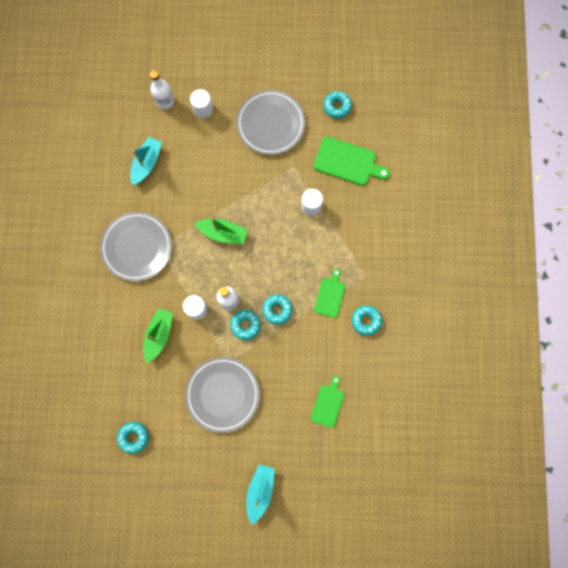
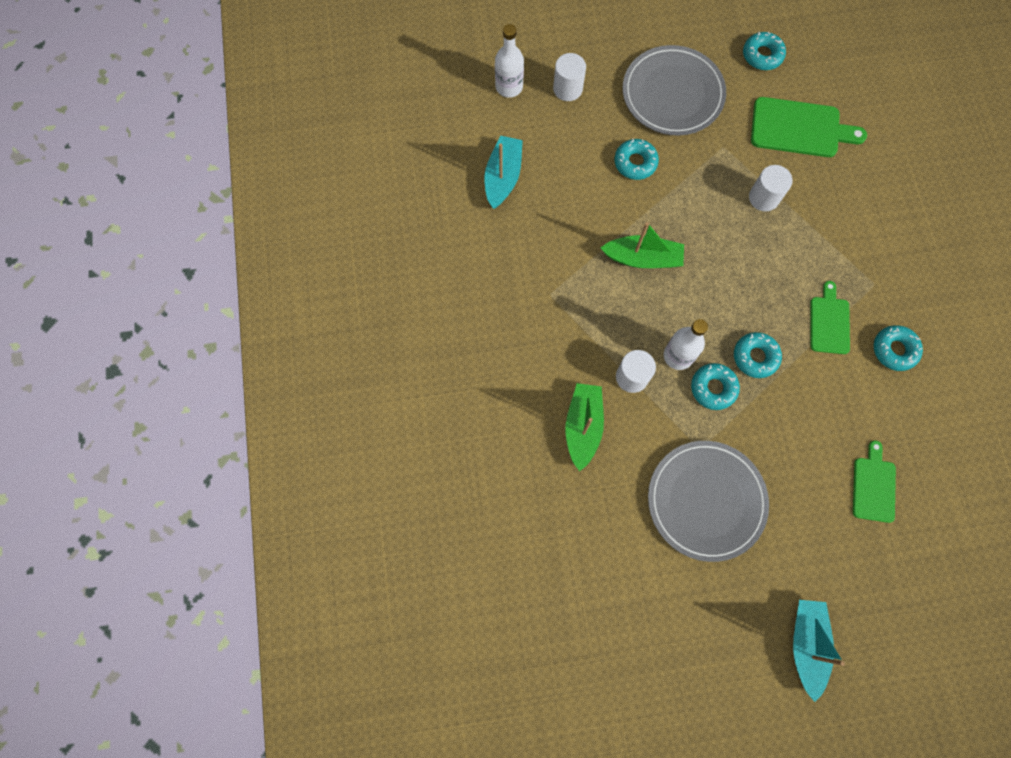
camera: 10 degrees left, 5 degrees down
(133, 437) = (582, 595): turquoise donut -> turquoise donut (635, 163)
(137, 247) = (516, 300): grey plate -> none

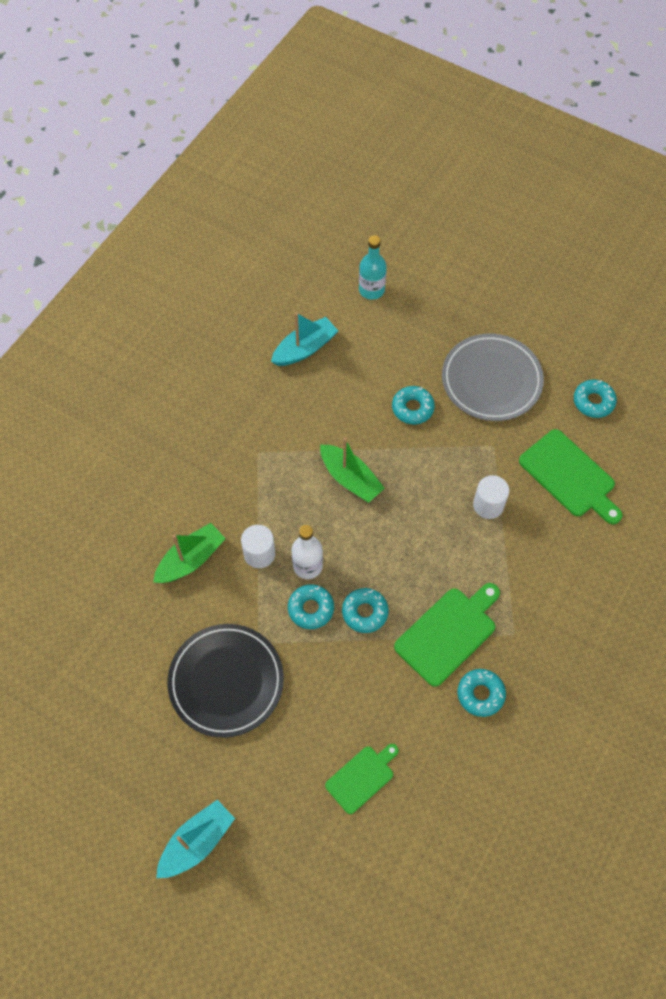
camera: 40 degrees right, 10 degrees down
(509, 86) = (371, 290): white bottle -> turquoise bottle
(567, 89) = (414, 321): white cylinder -> none
(706, 501) = (226, 681): grey plate -> black plate
(829, 322) = (448, 633): green cutting board -> green cutting board, size x1.59

